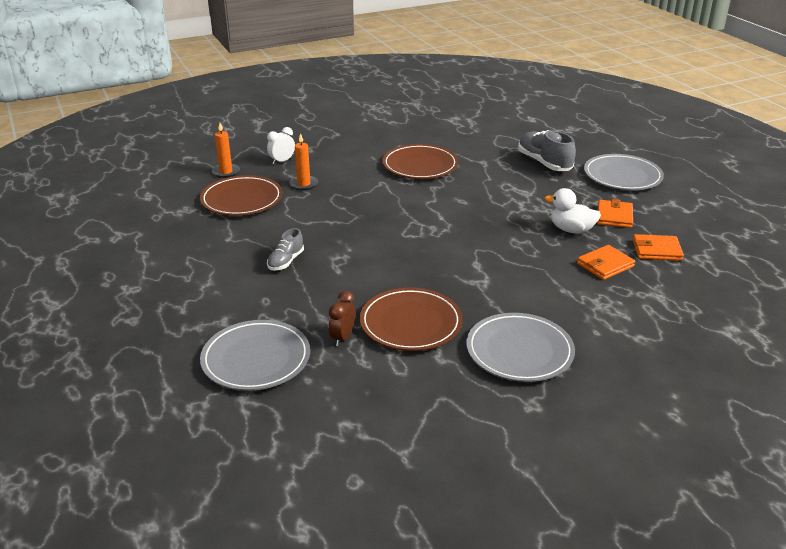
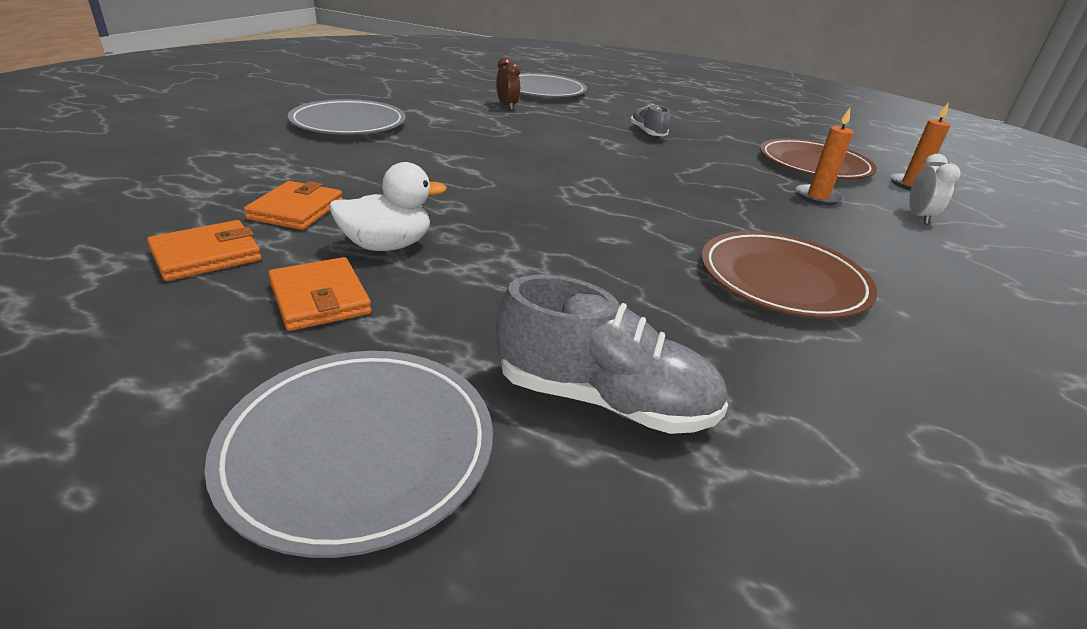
camera: 135 degrees right, 0 degrees up
(411, 323) = (468, 121): brown plate -> none

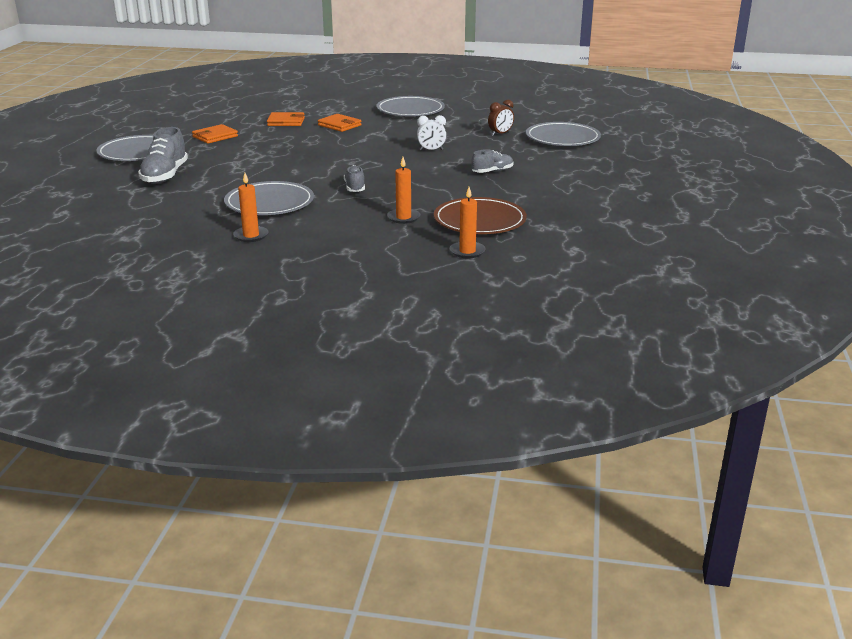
camera: 80 degrees right, 5 degrees down
(206, 255) = (238, 119): orange wallet -> orange wallet (339, 125)
(387, 245) = (261, 138): white duck -> none
(703, 207) = (355, 188): none -> grey shoe
(782, 280) = (269, 203): brown plate -> grey plate
(919, 217) = (393, 246): white clock -> white clock (431, 150)
(946, 314) = (251, 236): none -> orange candle

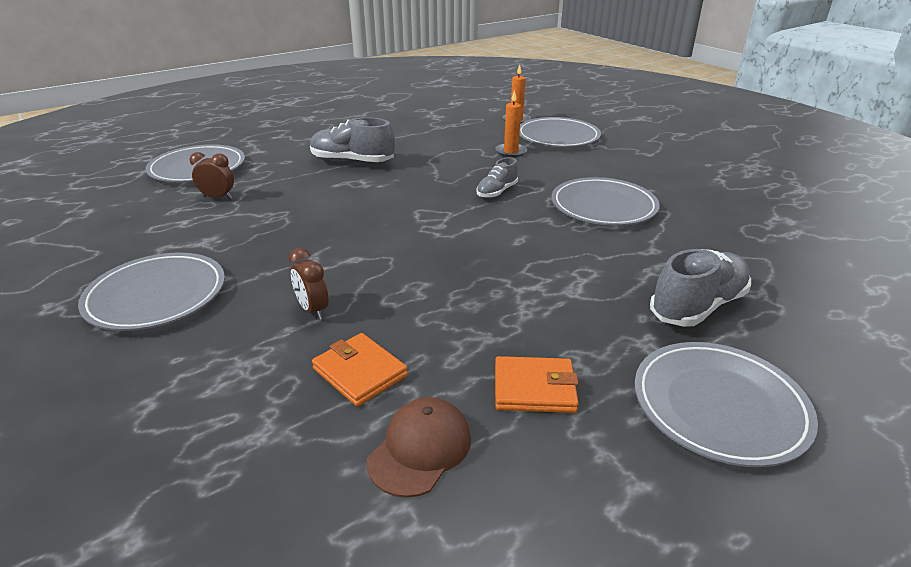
camera: 135 degrees left, 5 degrees up
(236, 119) = (420, 449): none -> brown cap
(251, 236) = (657, 180): orange candle -> none
(339, 125) = (313, 310): orange wallet -> brown clock
(393, 247) = (558, 137): none -> grey plate
(431, 150) = (331, 206): white clock -> none
(479, 221) = (464, 132): brown plate -> none
(492, 171) = (352, 161): grey shoe -> grey shoe, size x1.70

